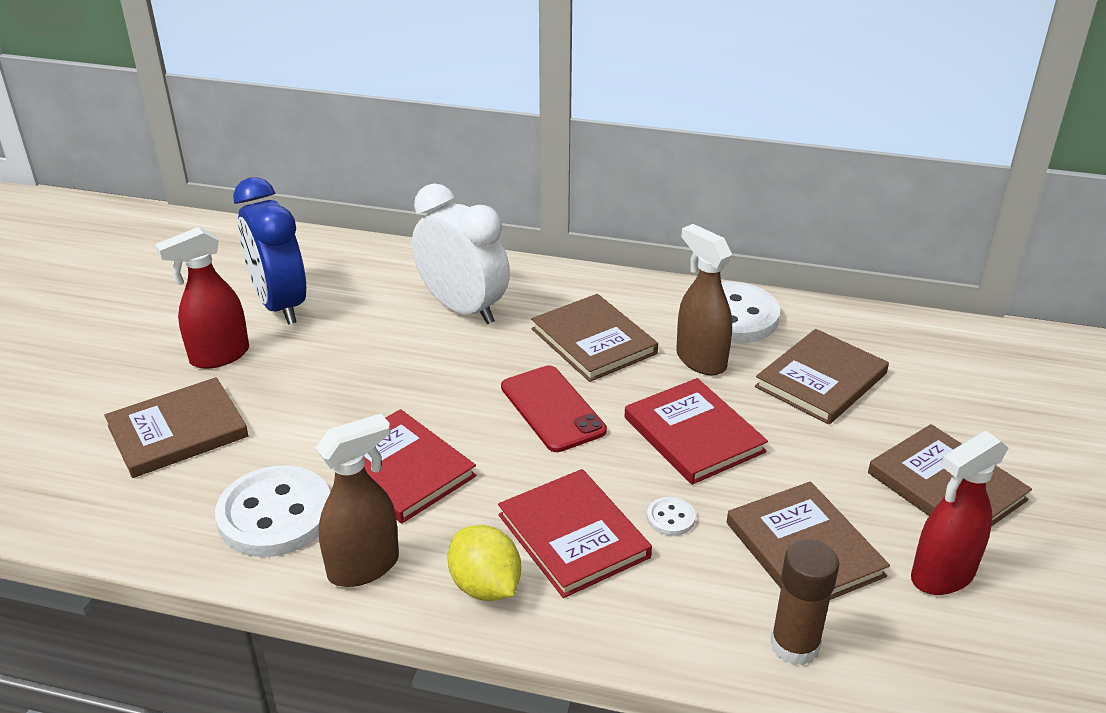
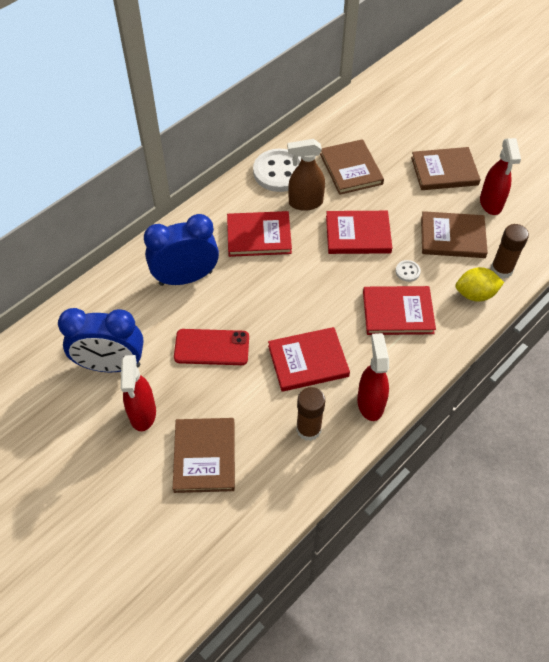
camera: 60 degrees left, 20 degrees up
(275, 514) = (308, 429): white button -> brown glue stick
(364, 566) = (370, 403): brown spray bottle -> red spray bottle
(463, 309) = (186, 278): white clock -> blue clock
(485, 586) = (410, 359): yellow lemon -> yellow lemon (475, 294)
(552, 409) = (302, 278): red phone -> red phone (212, 347)
(594, 341) = (259, 236): brown book -> red book

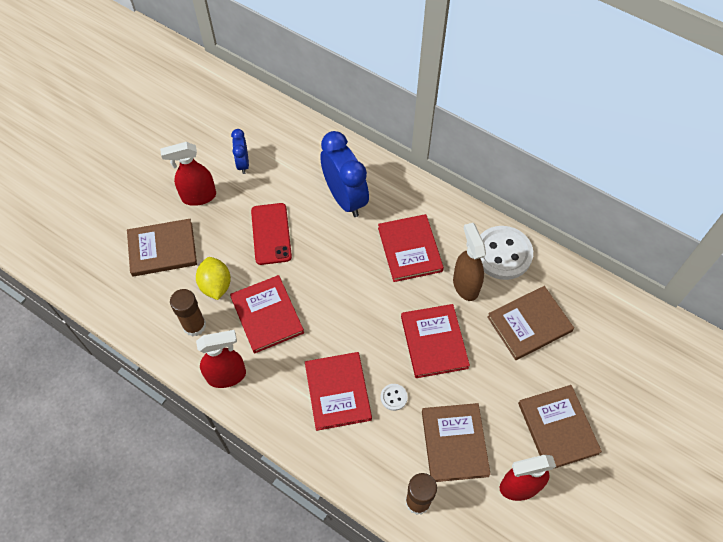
camera: 80 degrees right, 5 degrees up
(111, 365) = (243, 163): blue clock -> blue clock, size x0.52
(475, 294) = (376, 472): yellow lemon -> yellow lemon (216, 285)

